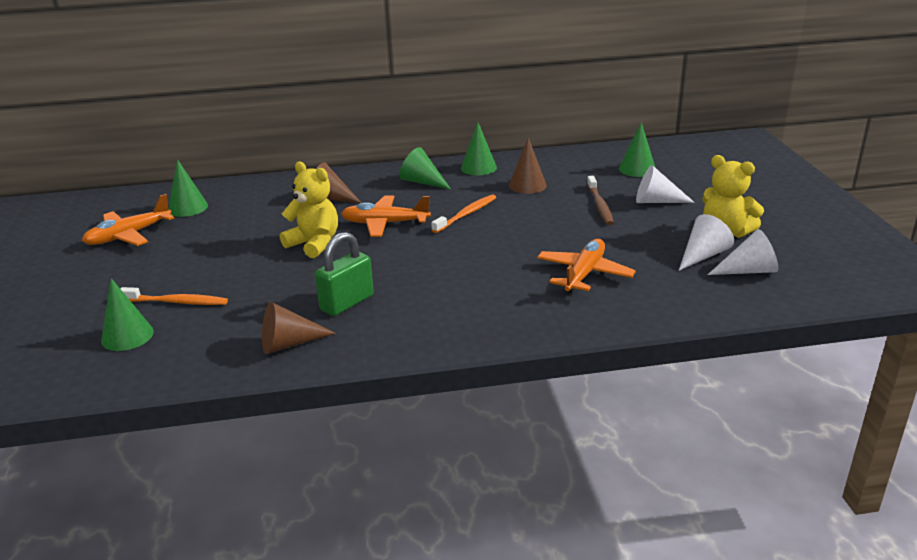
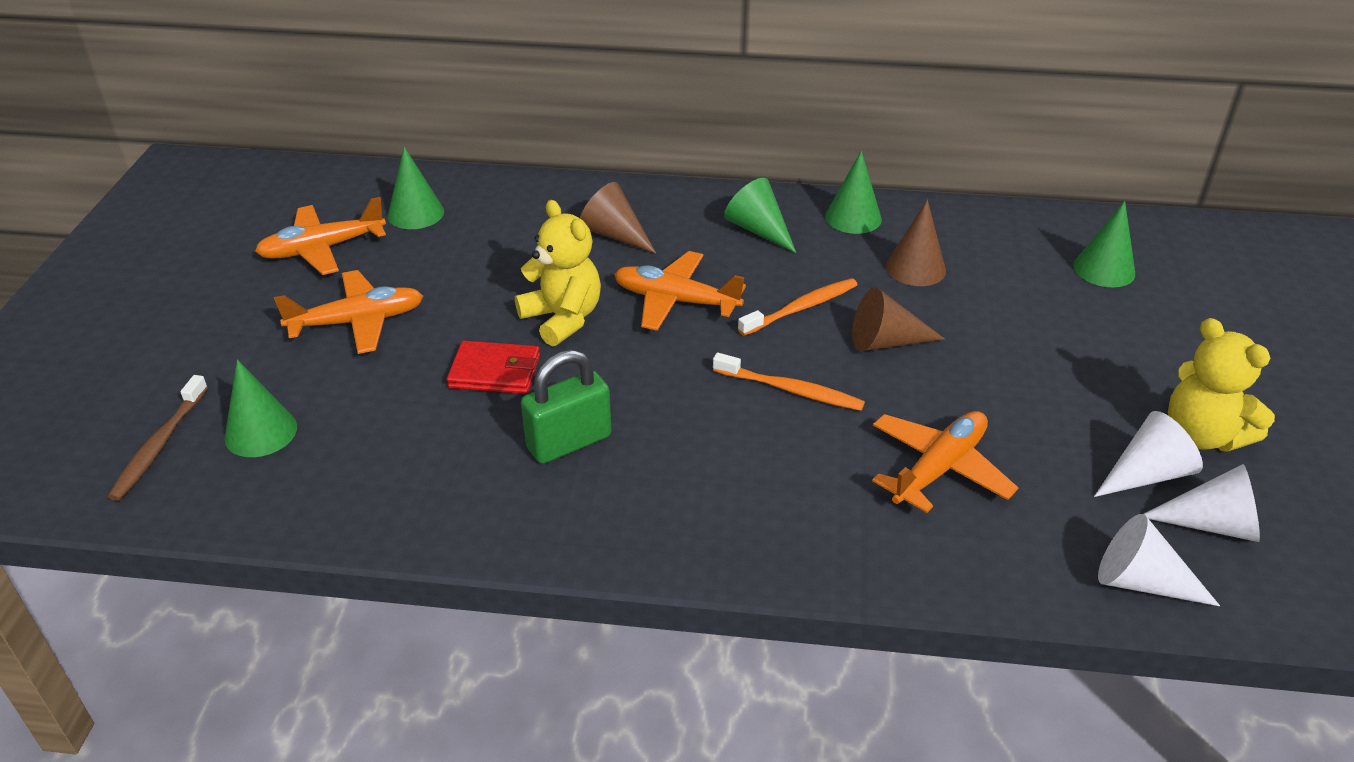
camera: 15 degrees right, 10 degrees up
(172, 268) = (358, 322): none -> orange plane
(176, 302) = (343, 386): orange toothbrush -> orange toothbrush (790, 390)
(280, 277) = (495, 372): none -> red wallet
(289, 344) = (464, 500): brown cone -> brown cone (885, 342)
(599, 205) = (1015, 333): brown toothbrush -> brown toothbrush (159, 445)
(656, 201) = (1111, 343): white cone -> white cone (1140, 582)

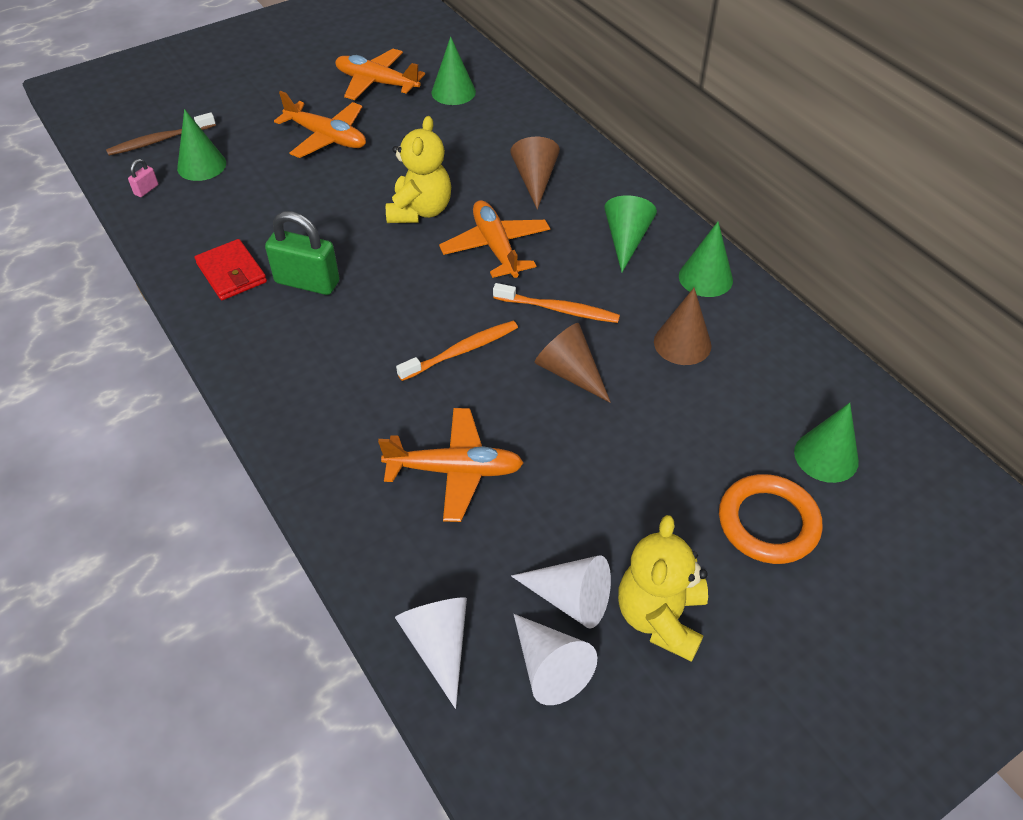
camera: 50 degrees right, 10 degrees up
(235, 496) = (146, 190): none -> pink padlock
(495, 372) = (339, 215): red wallet -> red wallet (231, 273)
(790, 390) = (461, 351): orange toothbrush -> orange toothbrush turned 105 degrees counterclockwise
(1147, 331) = (768, 522): none -> orange ring

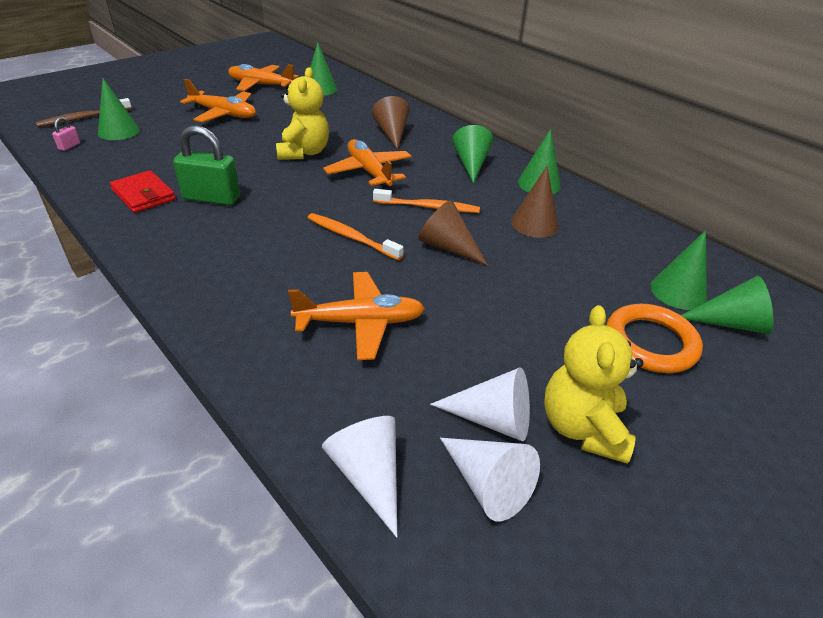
camera: 10 degrees left, 10 degrees down
(461, 351) = (352, 237): orange toothbrush -> orange toothbrush turned 105 degrees counterclockwise
(872, 504) = (731, 323): none -> green cone

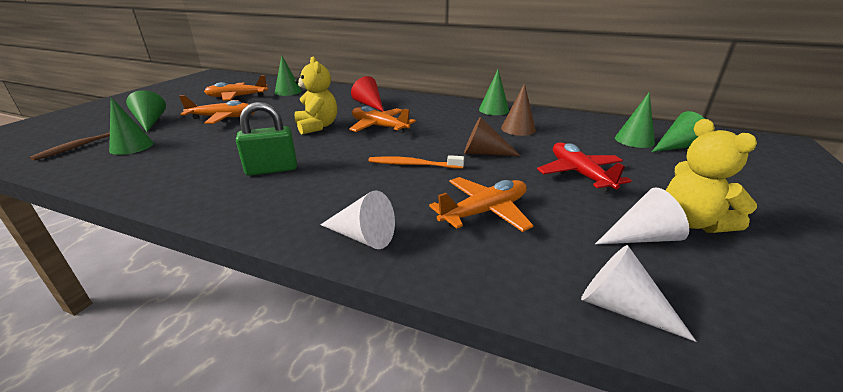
camera: 25 degrees left, 10 degrees down
(69, 146) = (86, 167): pink padlock -> none
(143, 195) = (203, 182): red wallet -> none
(392, 133) = (369, 104): brown cone -> red cone
(428, 207) = (443, 136): orange toothbrush -> none
(471, 164) = (441, 109): green cone -> green cone (150, 122)
(487, 484) = (694, 277): white cone -> white cone (363, 236)
(529, 315) = (579, 174): none -> red plane
(650, 343) = (658, 167): orange ring -> none

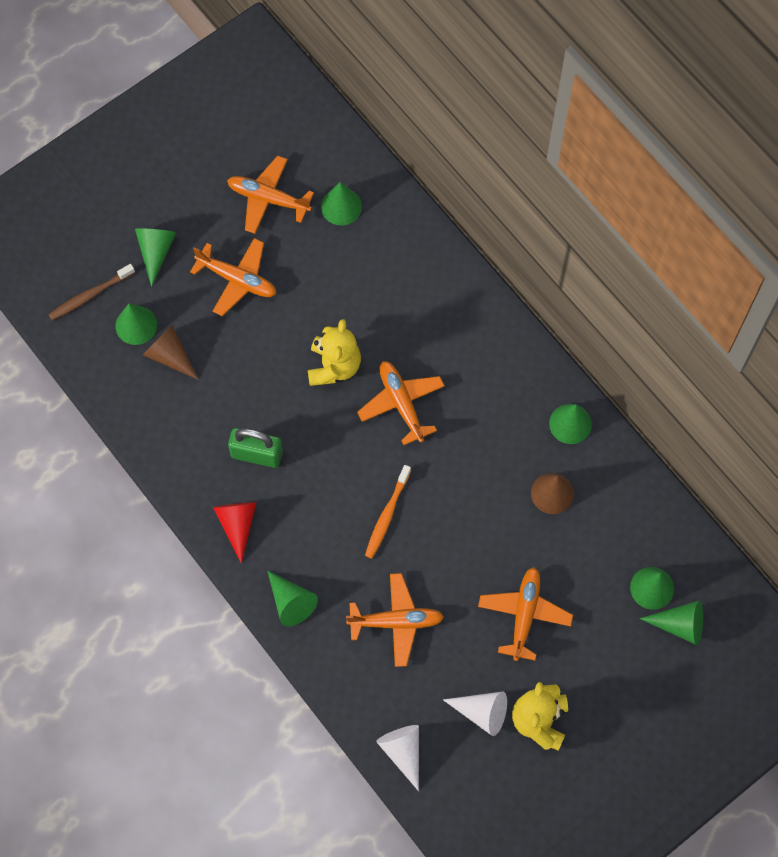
camera: 30 degrees right, 40 degrees up
(363, 236) = (291, 602): white cone -> green cone
(369, 104) = (426, 320): red cone -> red cone (237, 524)
(413, 165) = (387, 515): orange toothbrush -> orange toothbrush turned 105 degrees counterclockwise
(484, 153) = (469, 528): brown cone -> brown cone (169, 355)
(579, 174) = (524, 614): red plane -> orange plane

